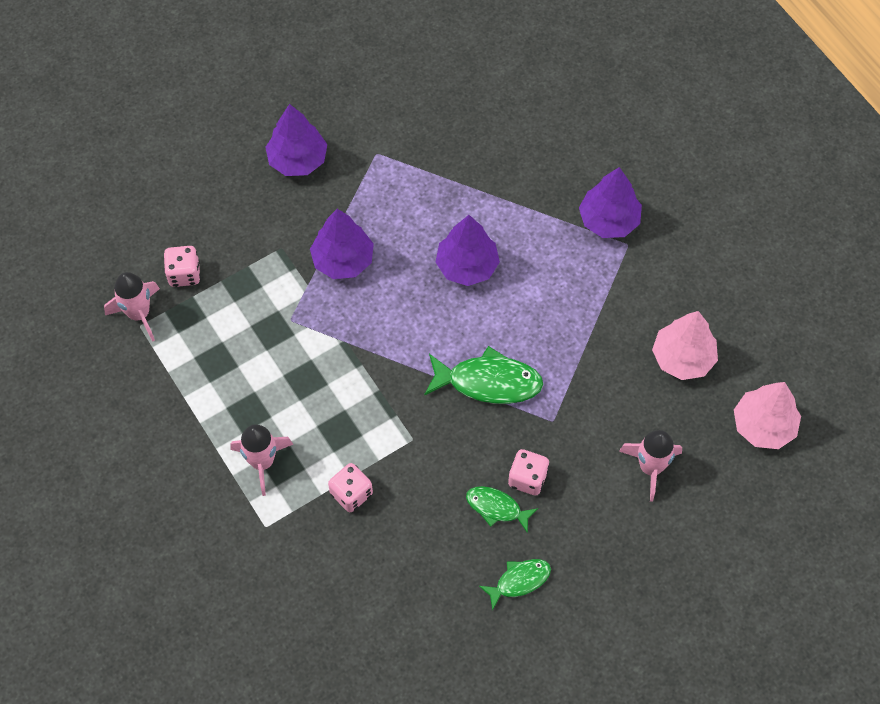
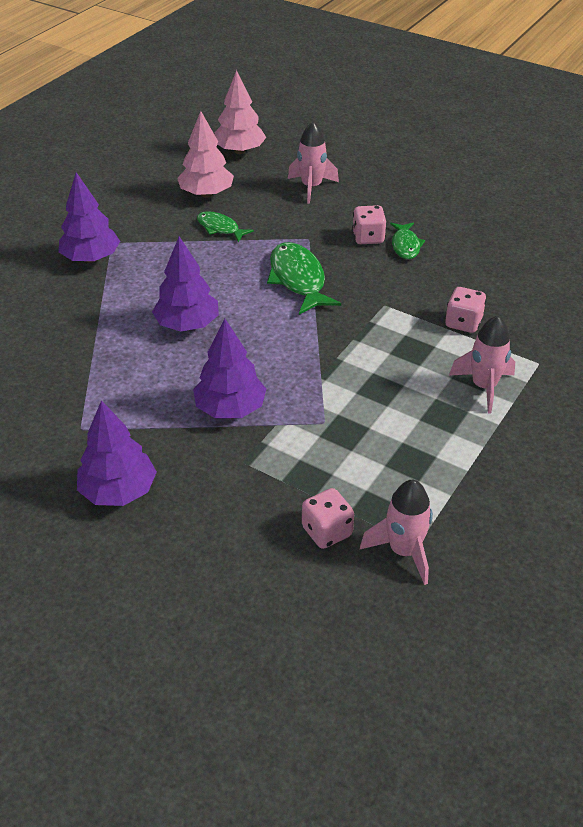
camera: 115 degrees left, 20 degrees down
(519, 581) = (452, 220): green fish -> green fish (220, 228)

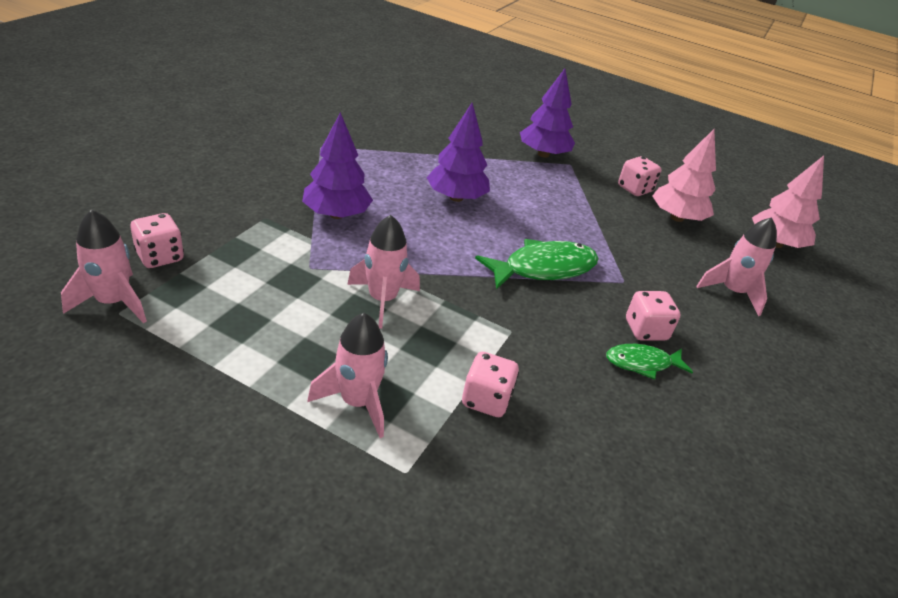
camera: 80 degrees right, 5 degrees down
(118, 491) = (246, 159): purple tree -> none
(158, 209) = (634, 189): none -> pink dice
(220, 228) = (618, 223): green fish -> none
(362, 375) = (382, 300): none -> pink rocket

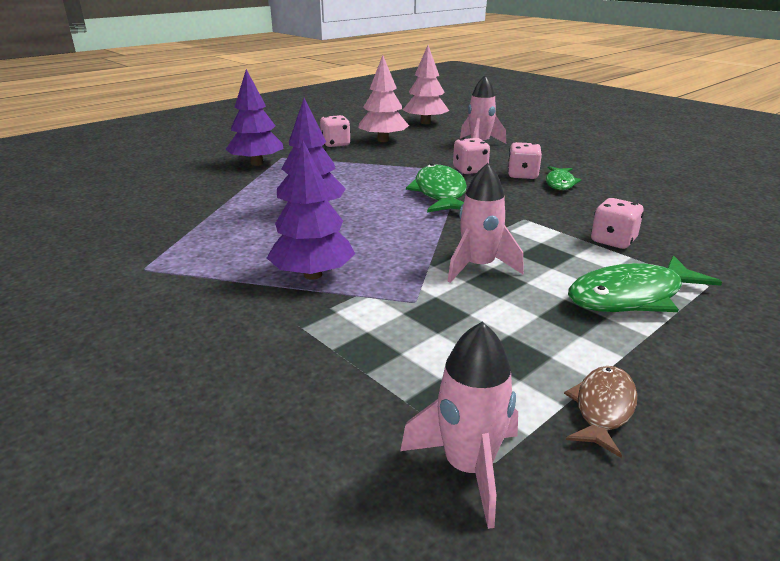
camera: 65 degrees left, 10 degrees down
(160, 257) = (362, 418): pink dice -> pink dice (470, 170)
(175, 367) = (603, 408): none -> brown fish
(357, 402) = (631, 296): pink rocket -> green fish

